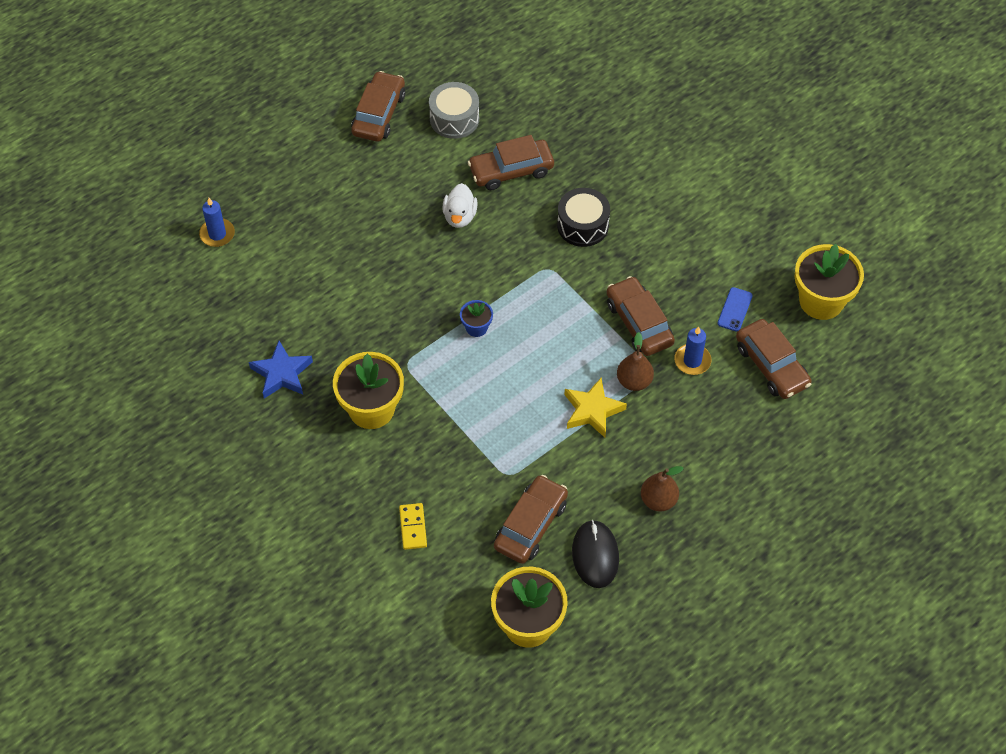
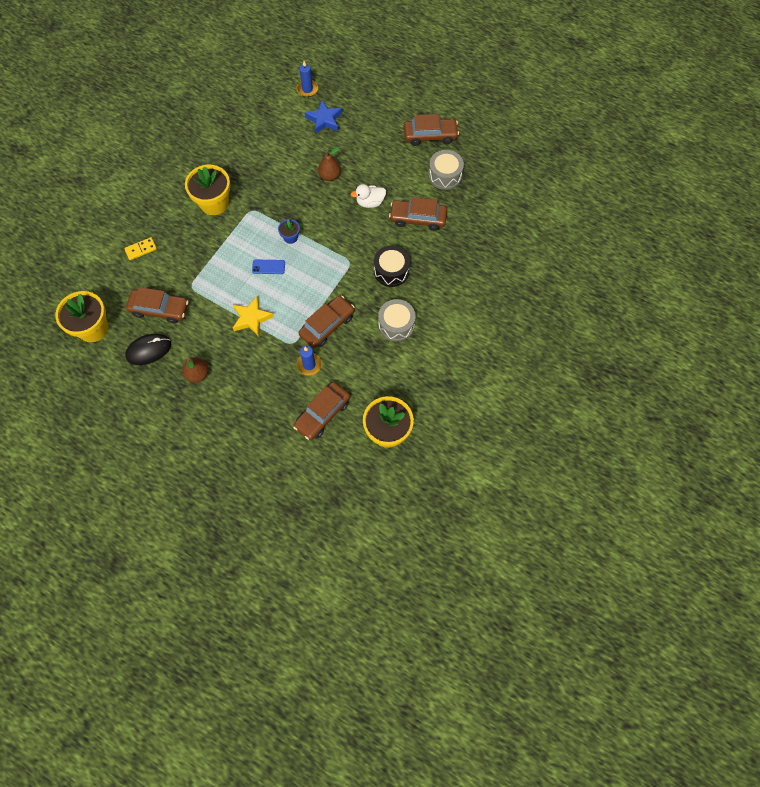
camera: 70 degrees right, 10 degrees up
(282, 373) = (223, 152): blue star -> blue star (324, 120)
(511, 170) = (418, 218): brown car -> brown car turned 45 degrees counterclockwise
(634, 381) = (281, 335): brown pear -> brown pear (329, 176)
(668, 245) = (396, 325): none -> grey drum
(734, 309) = (359, 379): blue phone -> blue phone (268, 267)

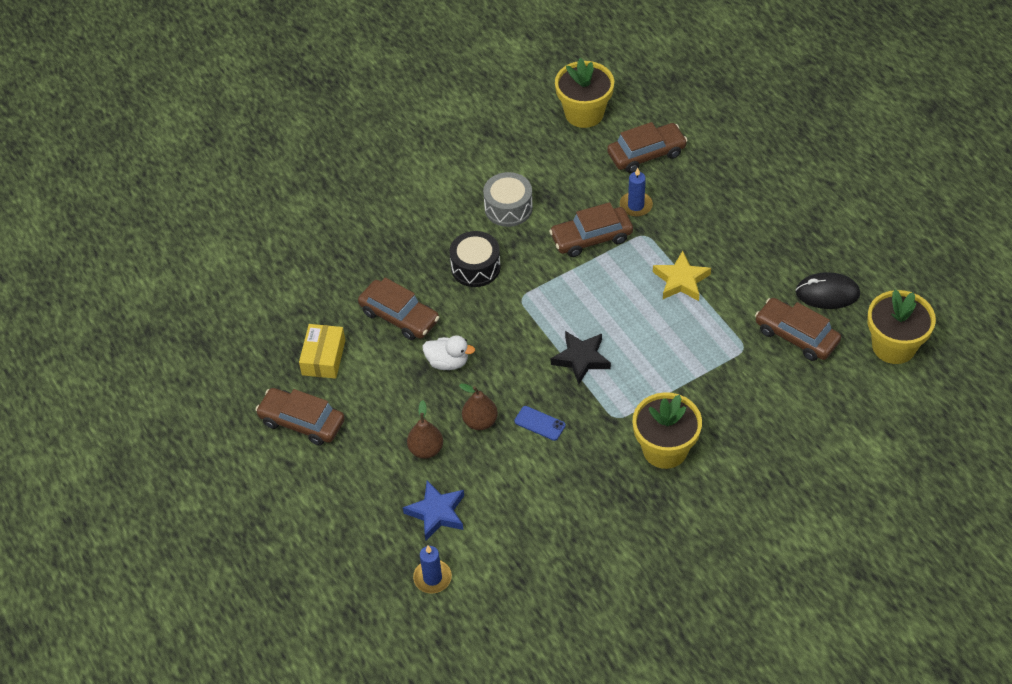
camera: 150 degrees left, 15 degrees down
(141, 249) = (795, 424): yellow domino -> none
(198, 374) = (775, 244): brown pear -> brown pear (426, 449)
(268, 267) = (629, 333): blue phone -> blue phone (539, 423)
(290, 237) = (581, 359): blue flower pot -> black star
(445, 175) = (323, 357): grey drum -> yellow box

